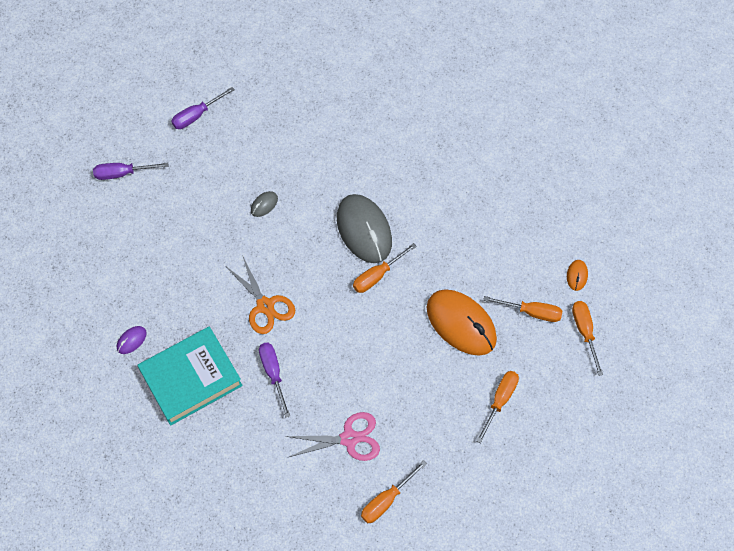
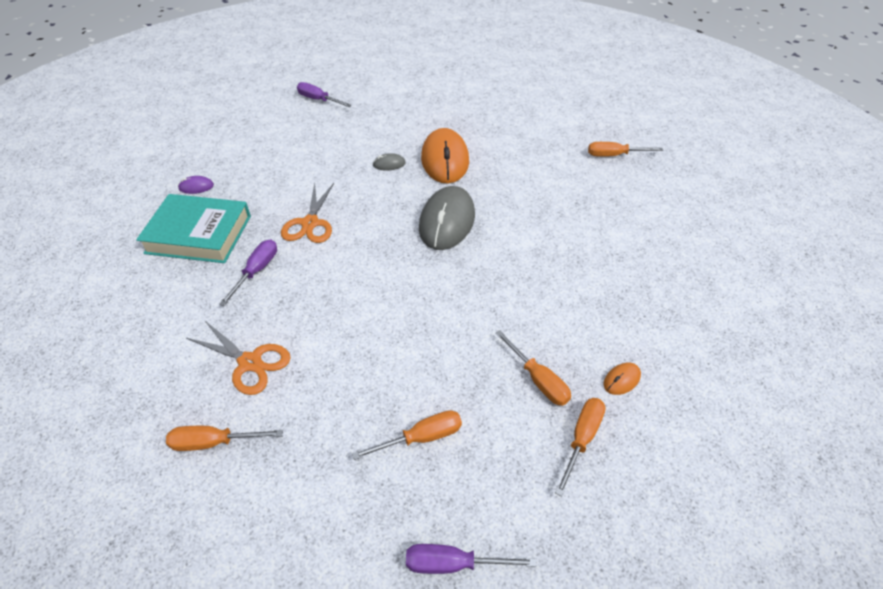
camera: 40 degrees right, 15 degrees down
(197, 115) = (405, 96): purple screwdriver -> purple screwdriver (453, 564)
(349, 438) = (250, 362): pink scissors -> orange scissors
(377, 276) = (421, 258): orange screwdriver -> orange screwdriver (614, 155)
(461, 323) = (456, 342): orange mouse -> orange mouse (445, 160)

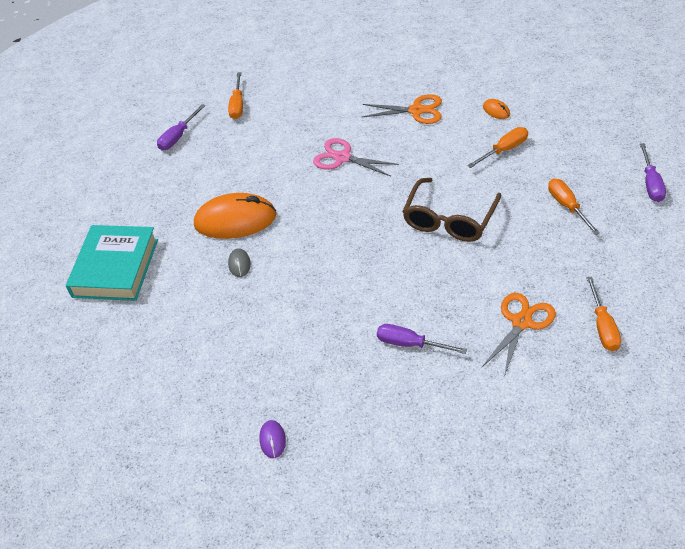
camera: 85 degrees left, 0 degrees up
(199, 234) = (358, 411): turquoise book -> turquoise book (115, 268)
(310, 223) = (337, 314): orange scissors -> orange scissors (416, 110)
(318, 100) = (94, 352): purple screwdriver -> purple screwdriver (178, 137)
(418, 313) = (449, 220): none -> brown glasses
(447, 222) = (333, 211): grey mouse -> none
(528, 230) = (342, 158): none -> pink scissors
(581, 439) = (548, 130): orange screwdriver -> none

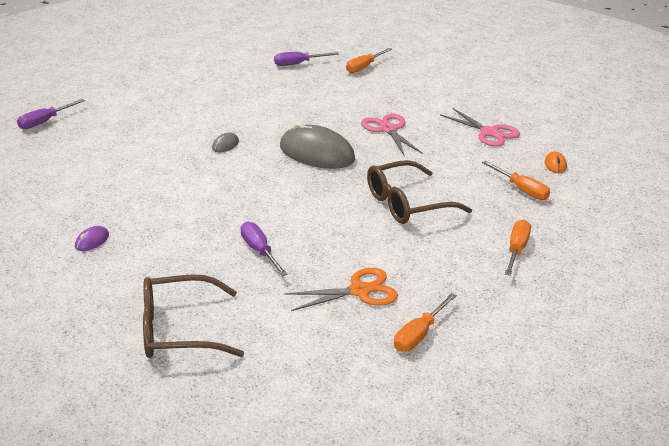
camera: 35 degrees right, 15 degrees down
(115, 268) = (152, 105): turquoise book -> none
(235, 220) = (261, 122): orange mouse -> none
(322, 220) = (316, 153): none -> grey mouse
(416, 110) = (489, 132): orange scissors -> pink scissors
(454, 460) = (178, 330): none -> brown glasses
(504, 150) = (521, 190): orange screwdriver -> orange screwdriver turned 45 degrees clockwise
(651, 183) = (618, 278): purple screwdriver -> purple screwdriver (45, 122)

